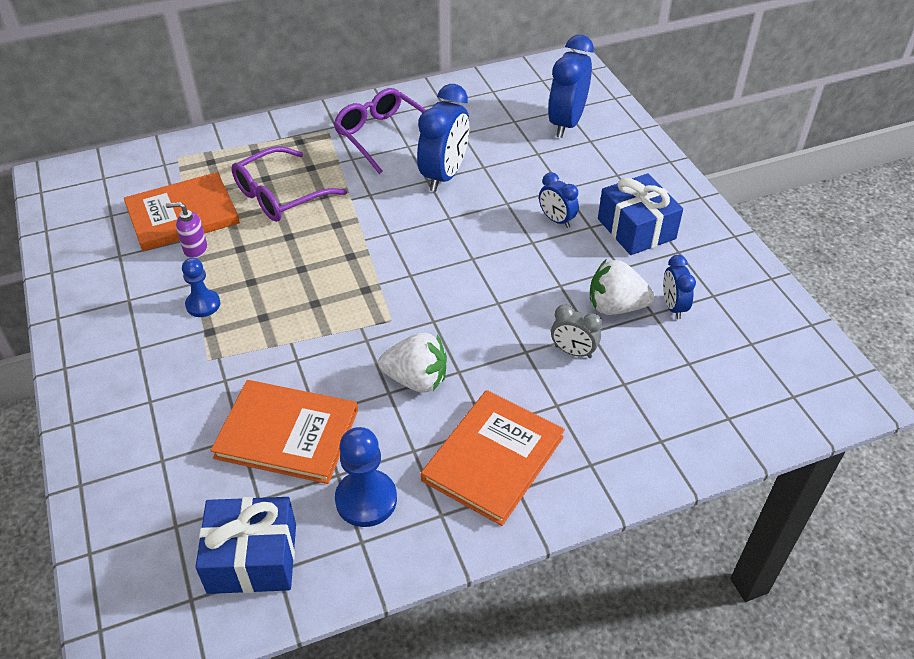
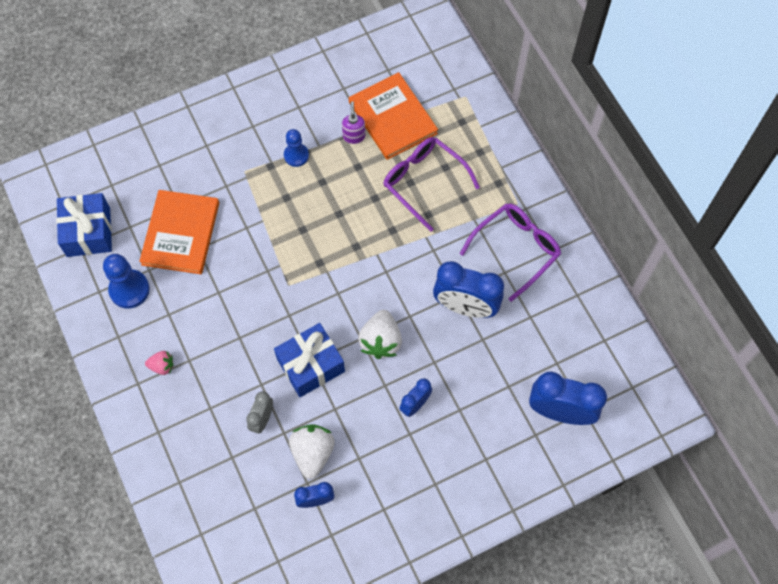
camera: 85 degrees right, 20 degrees up
(416, 379) = (230, 309): white strawberry -> white strawberry (380, 341)
(493, 458) = (162, 366): orange book -> pink strawberry
(636, 229) = (410, 473): blue gift -> blue gift (310, 365)

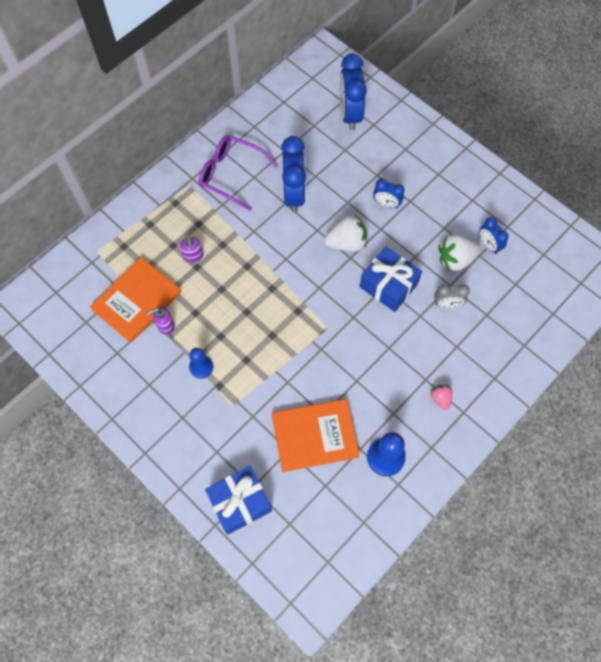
camera: 110 degrees left, 0 degrees up
(88, 232) = (345, 522): blue gift -> blue gift (240, 503)
(424, 182) = (193, 256): purple glasses -> purple soap dispenser

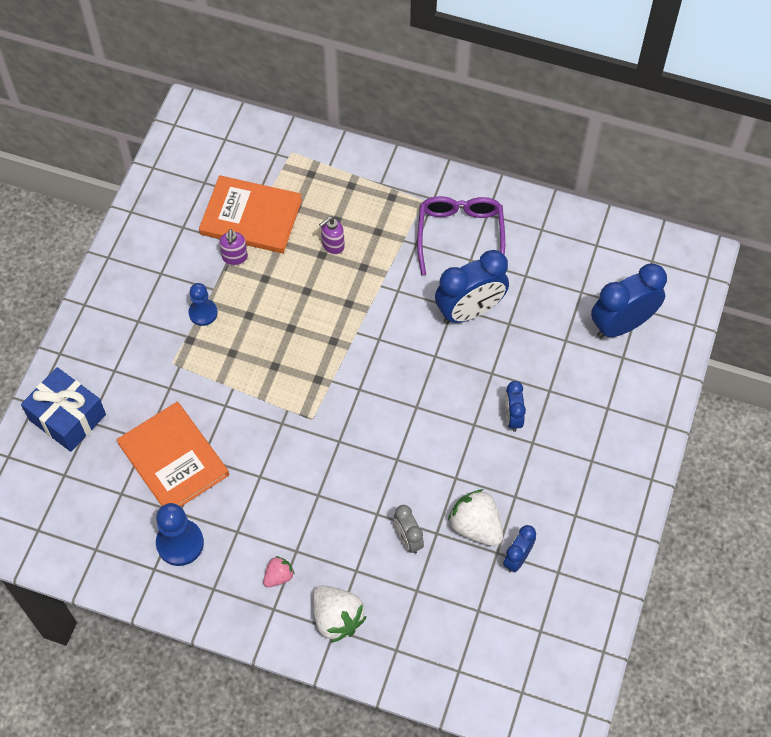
camera: 65 degrees right, 5 degrees down
(165, 326) = (235, 257): purple soap dispenser -> purple soap dispenser turned 135 degrees counterclockwise
(346, 243) = (434, 395): white strawberry -> white strawberry (337, 618)
(388, 285) = (400, 463): blue gift -> none

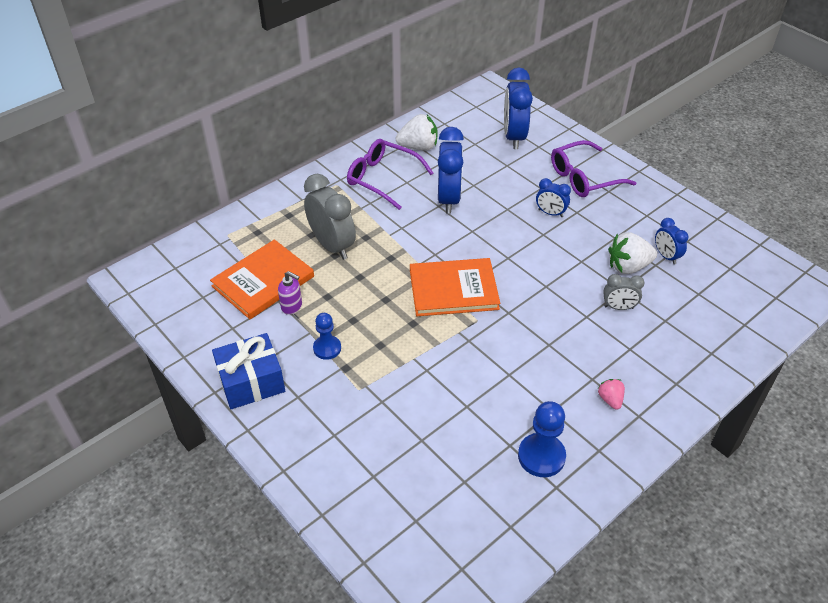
camera: 60 degrees left, 15 degrees down
(67, 417) = (356, 492): blue gift -> blue gift (251, 382)
(173, 459) = (455, 427): orange book -> orange book (453, 289)
(333, 245) = (332, 246): purple soap dispenser -> grey clock
(337, 618) = (667, 377): white strawberry -> white strawberry (418, 147)
(597, 426) = (584, 178): none -> purple glasses

